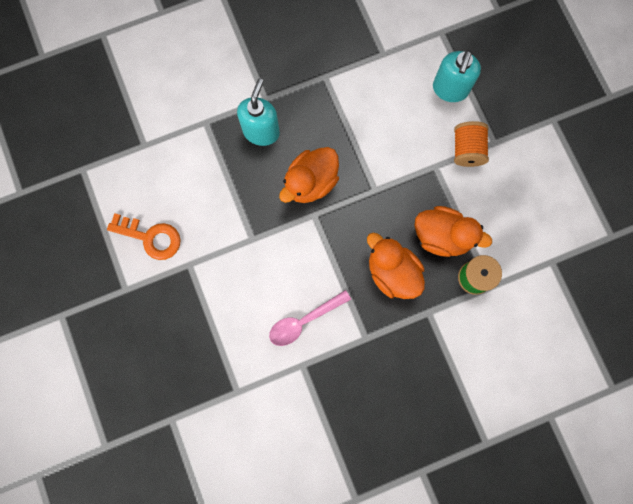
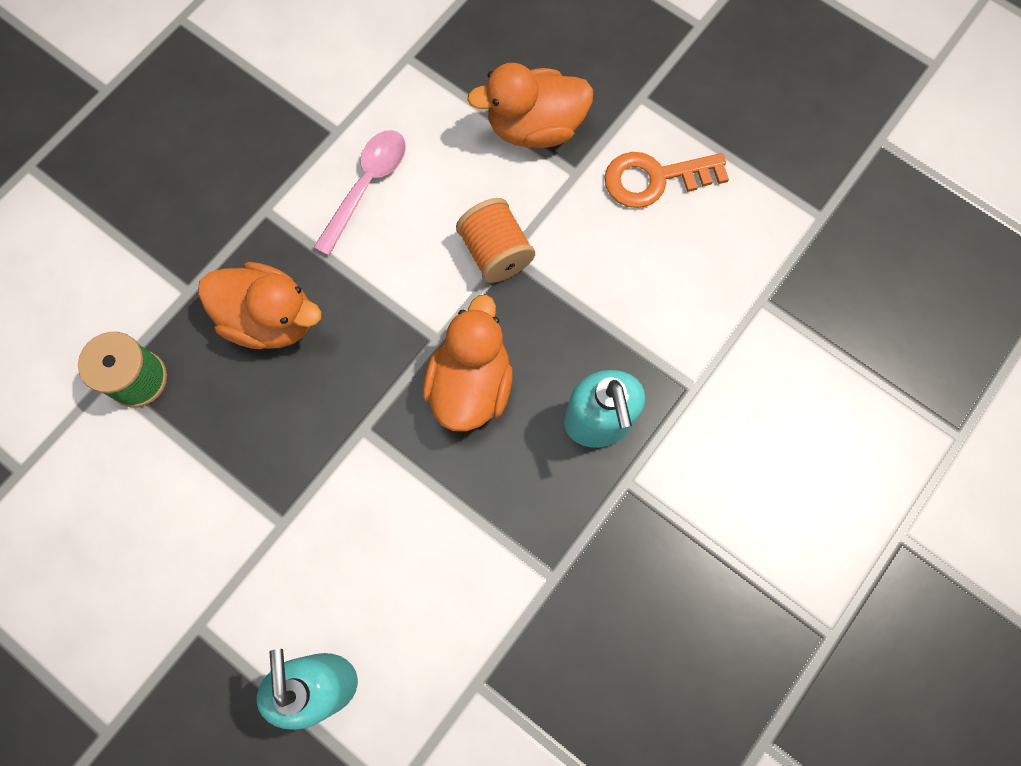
camera: 150 degrees right, 5 degrees down
(442, 236) = (217, 415): orange duck -> orange duck (535, 127)
(467, 150) = (240, 585): orange spool -> orange spool (496, 252)

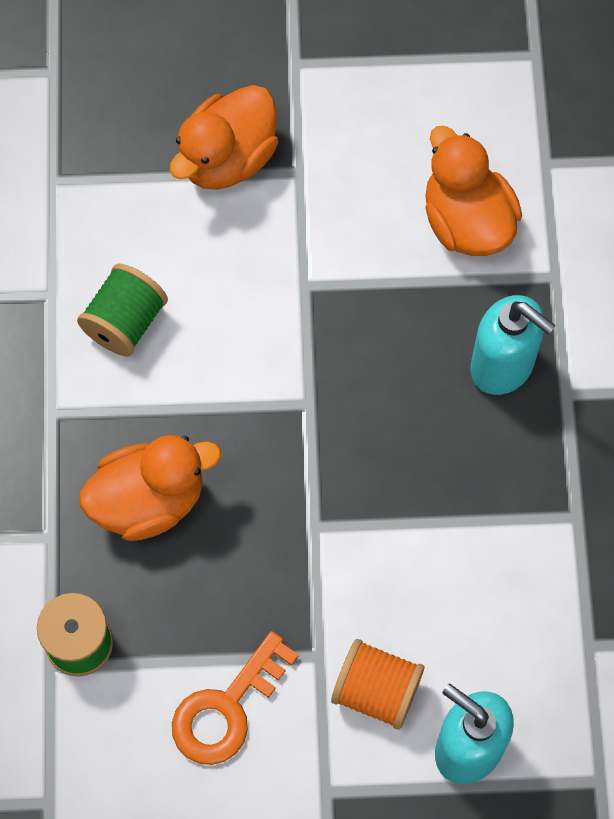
camera: 40 degrees left, 5 degrees down
(367, 186) = (125, 322): pink spoon -> green spool
(470, 384) = (372, 418): orange duck -> orange duck (467, 221)
(496, 252) = (292, 292): orange spool -> orange spool (376, 691)
(654, 179) = (370, 126): orange key -> orange key (226, 708)

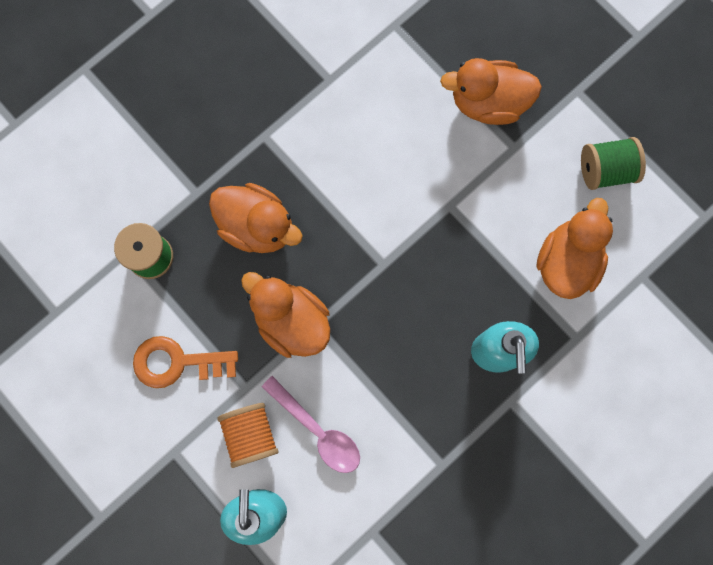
camera: 50 degrees right, 10 degrees up
(125, 322) = (346, 130): green spool -> green spool (605, 170)
(288, 548) = (291, 321): none -> orange duck
(432, 615) = (318, 430): none -> pink spoon

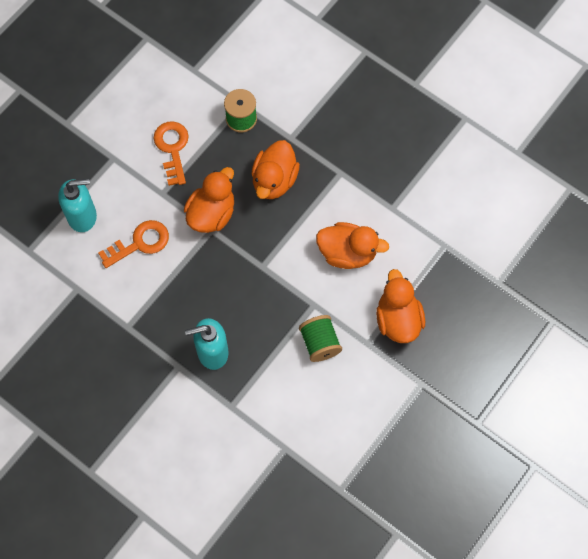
camera: 80 degrees right, 10 degrees down
(251, 434) = (131, 202): orange spool -> none
(318, 430) = (140, 243): pink spoon -> orange key
(566, 261) = (286, 392): orange duck -> orange duck (347, 253)
(605, 170) = (362, 411): green spool -> green spool (320, 343)

